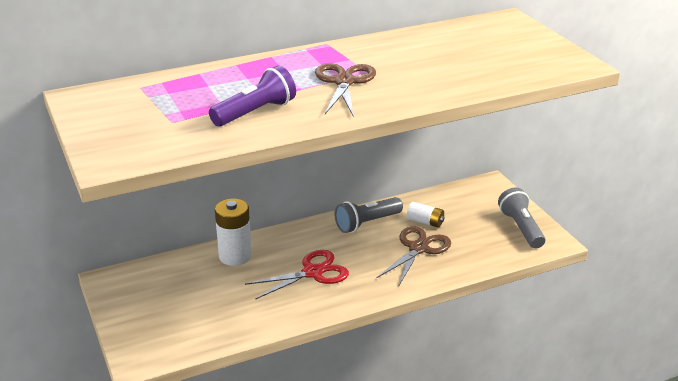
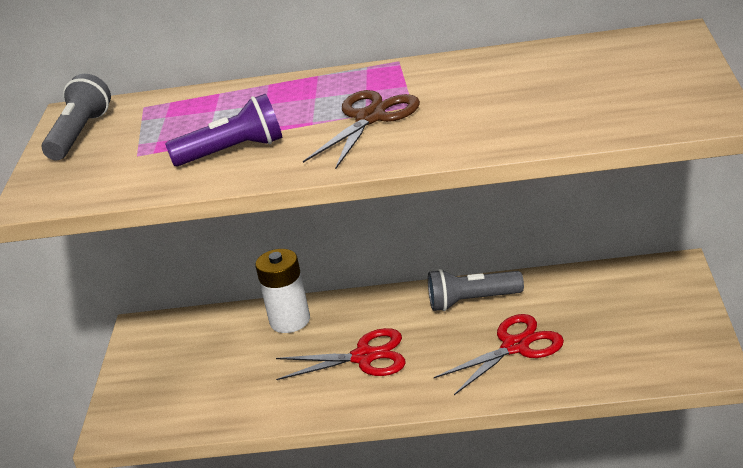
camera: 30 degrees right, 0 degrees up
(418, 248) = (515, 346): brown scissors -> red scissors
(425, 222) = (549, 310): white battery -> none
(521, 228) = (676, 339): grey flashlight -> grey flashlight (80, 134)

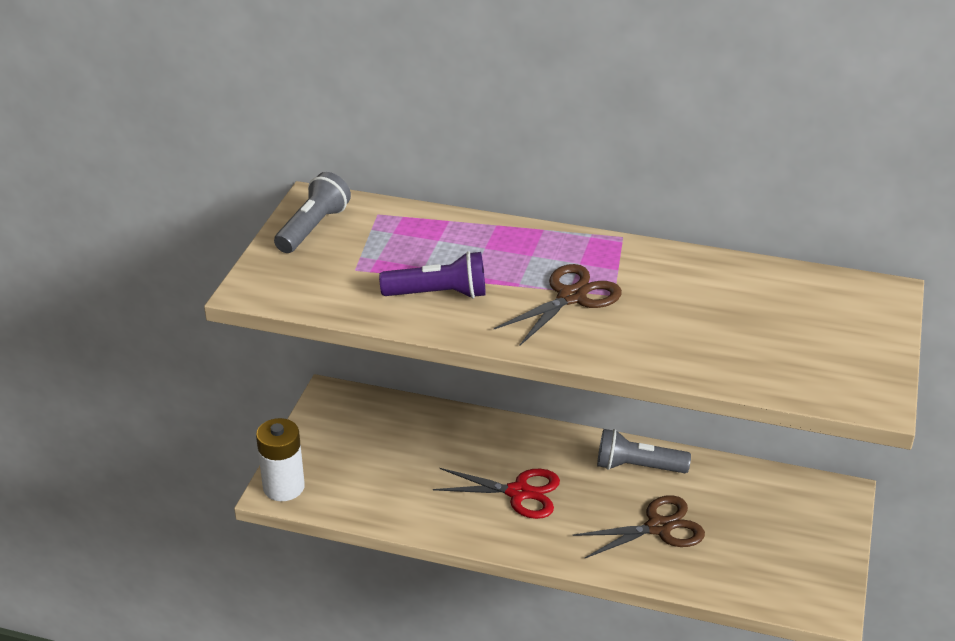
camera: 10 degrees right, 5 degrees up
(290, 321) = (465, 432): white battery -> white battery (284, 487)
(515, 346) = (659, 527): red scissors -> brown scissors

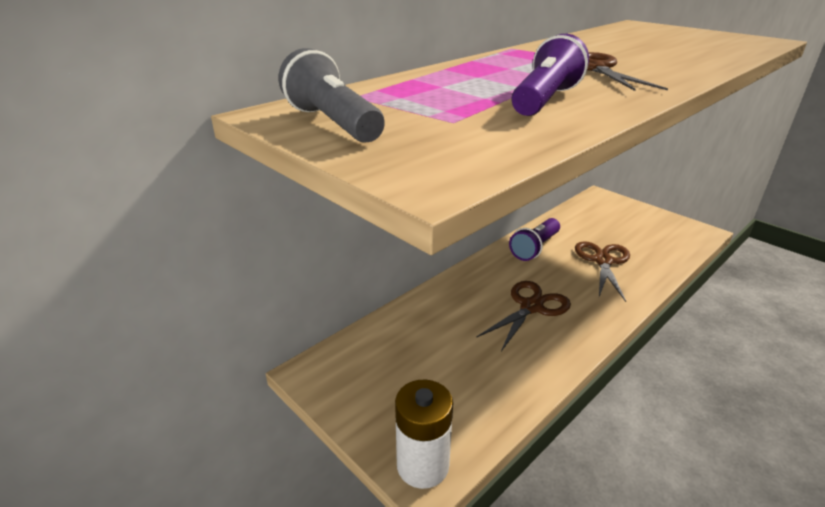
camera: 60 degrees left, 5 degrees down
(518, 493) = (531, 307): red scissors -> brown scissors
(637, 467) = (535, 248): grey flashlight -> purple flashlight

